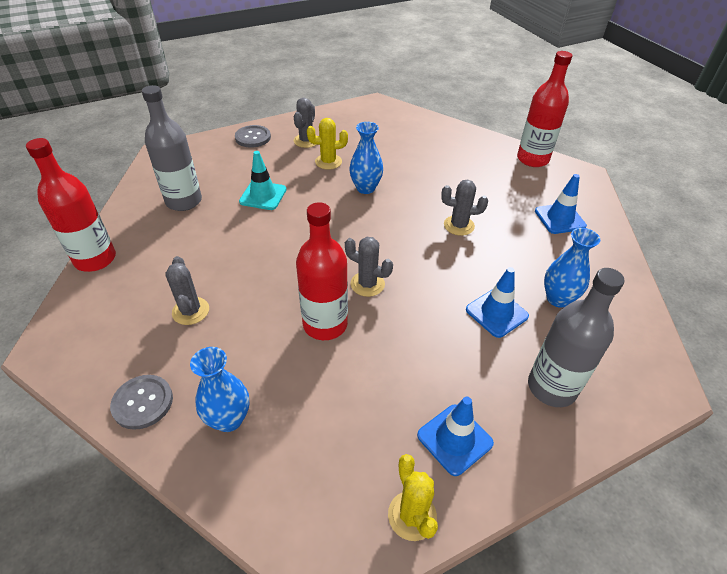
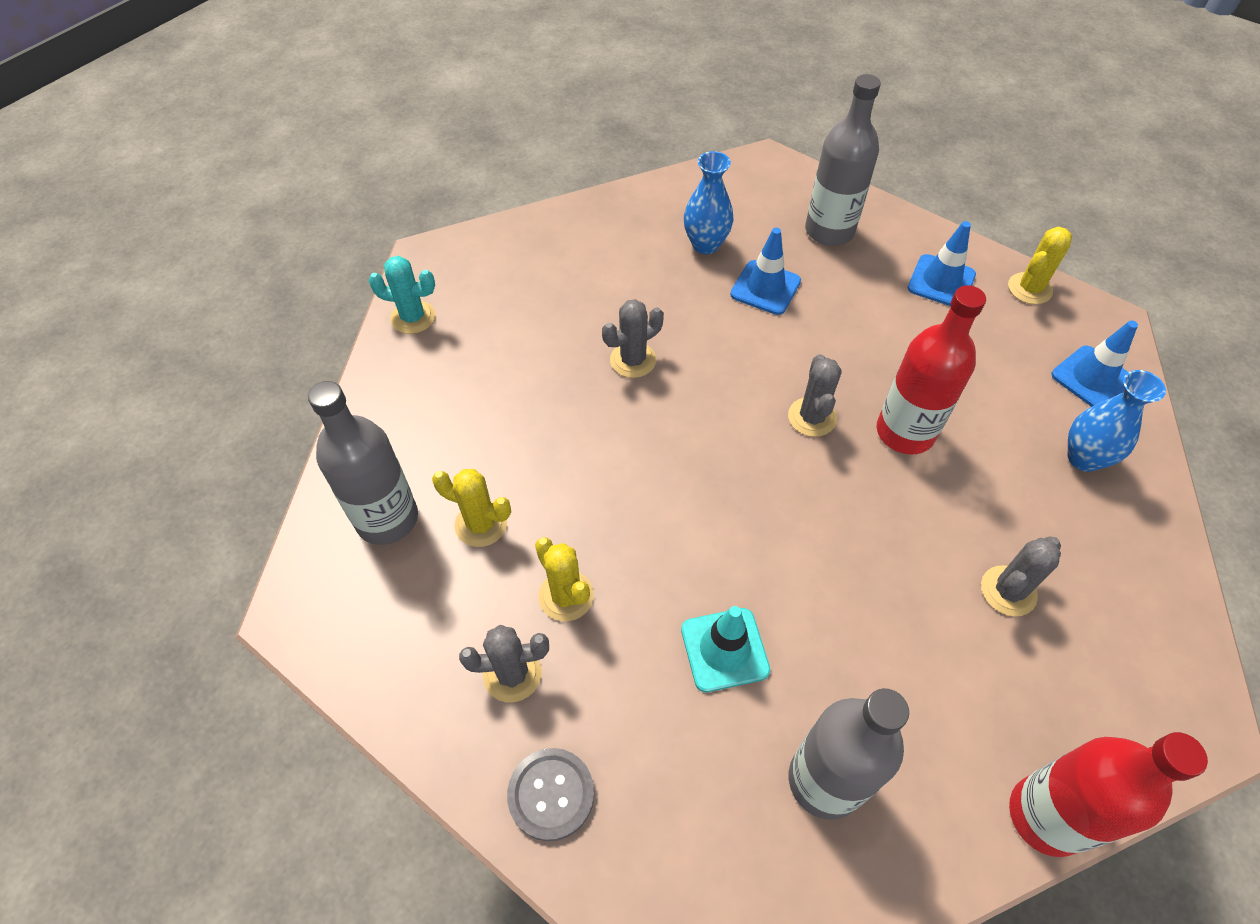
camera: 115 degrees left, 10 degrees up
(143, 402) = (1145, 551): grey button -> none
(365, 188) = (612, 503): blue vase -> none
(383, 150) = (481, 524): none -> yellow cactus
(404, 128) = (387, 519): none -> grey bottle
(459, 225) = (633, 360): grey cactus -> grey cactus turned 75 degrees clockwise
(532, 159) = (413, 317): red bottle -> turquoise cactus
(559, 218) = (552, 265): blue traffic cone -> blue traffic cone (1092, 378)

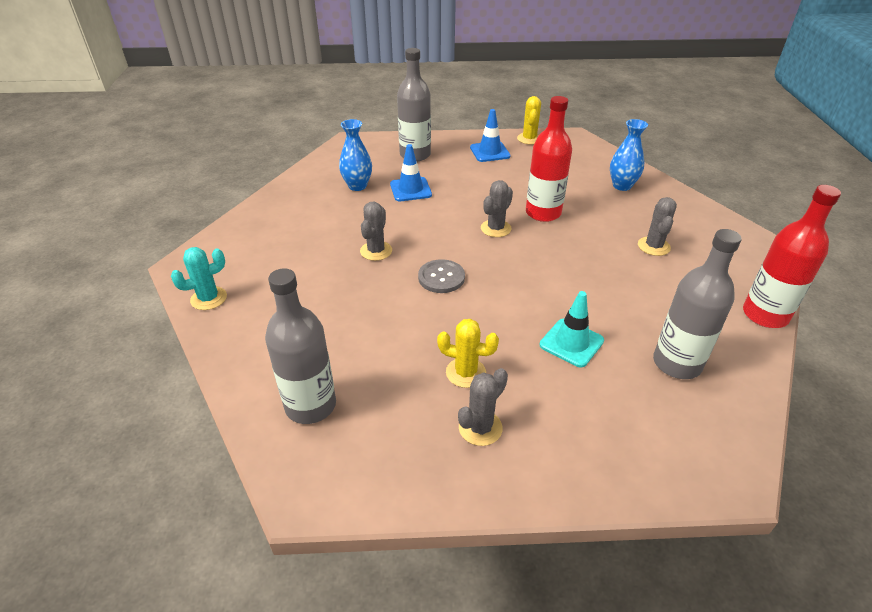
camera: 40 degrees left, 15 degrees down
(481, 524) = (376, 371): yellow cactus -> none
(551, 794) = (568, 466): grey button -> grey button (441, 277)
(812, 417) = (495, 228): grey cactus -> grey cactus turned 75 degrees clockwise
(1092, 378) = (591, 158): blue traffic cone -> none

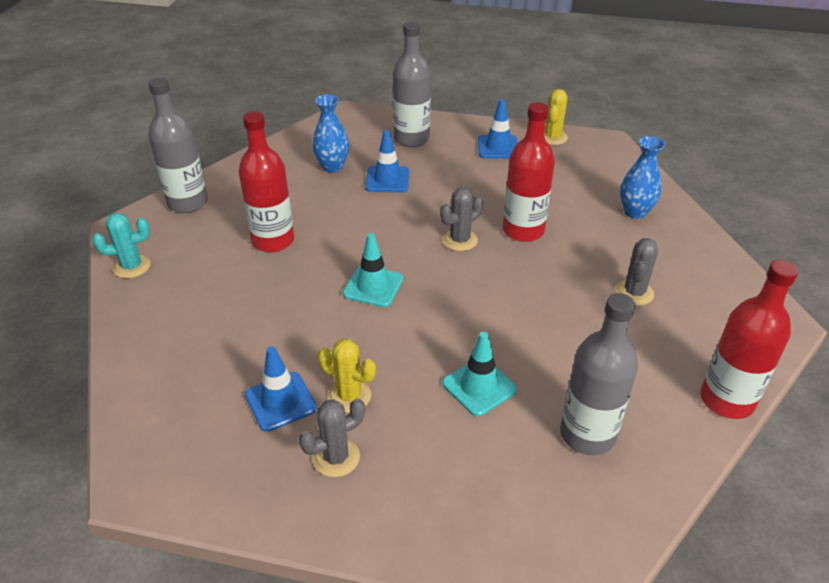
camera: 15 degrees right, 0 degrees up
(310, 405) = (180, 397): grey bottle -> grey bottle (188, 203)
(333, 254) = (273, 241): none -> red bottle
(376, 251) = (318, 244): grey cactus -> none
(407, 390) = (280, 401): none -> blue traffic cone
(441, 277) = (373, 286): grey button -> turquoise traffic cone

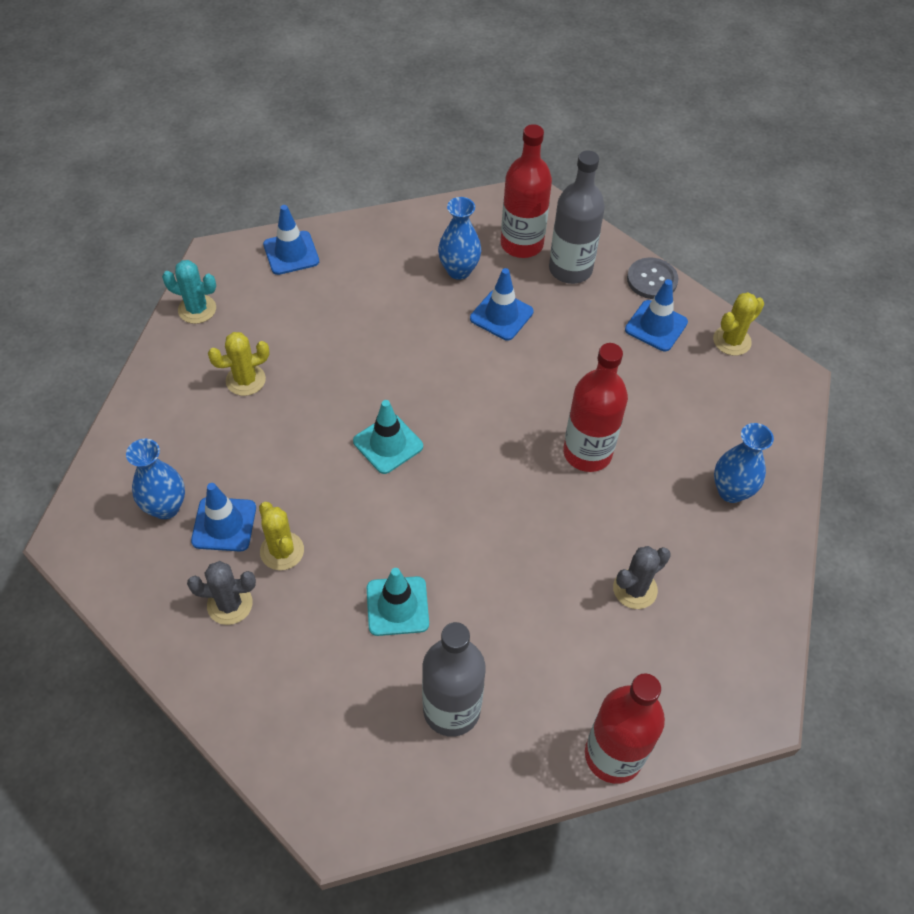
camera: 30 degrees right, 15 degrees up
(188, 203) = (291, 253): grey bottle -> blue traffic cone
(214, 414) = (166, 507): none -> blue vase
(216, 295) = (245, 380): none -> yellow cactus
(273, 241) = (336, 341): red bottle -> red bottle (521, 244)
(460, 240) = (513, 431): grey cactus -> none
(471, 126) = (652, 280): none -> grey button

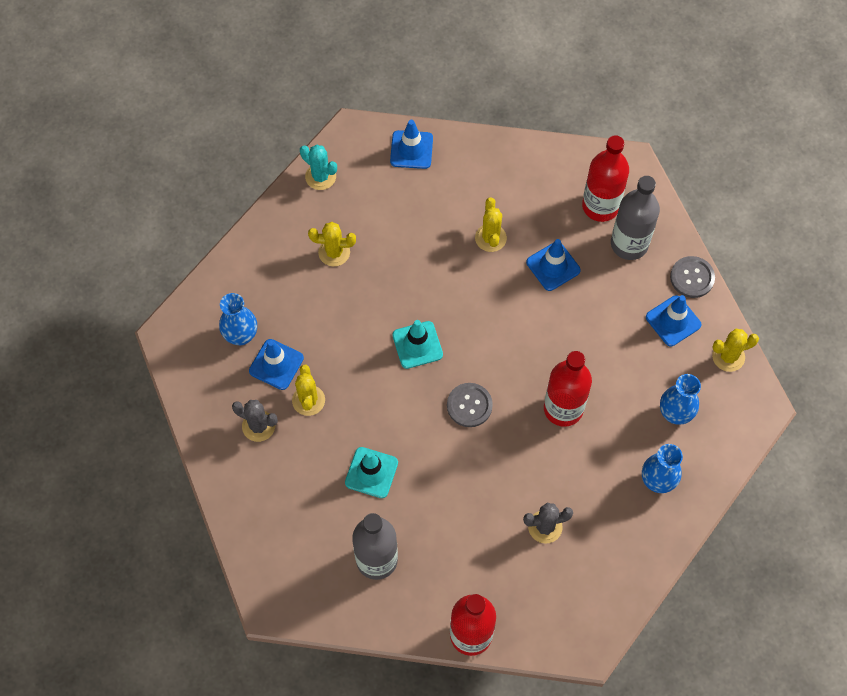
camera: 25 degrees right, 10 degrees up
(419, 309) = (490, 238): none -> yellow cactus
(459, 270) = (537, 213): blue vase -> blue vase (675, 413)
(479, 487) = (469, 405): none -> grey button

